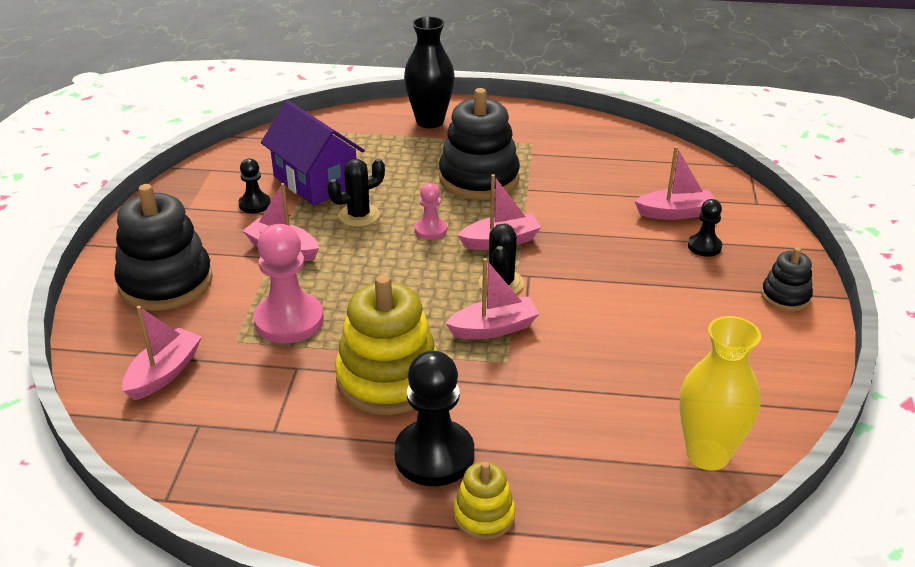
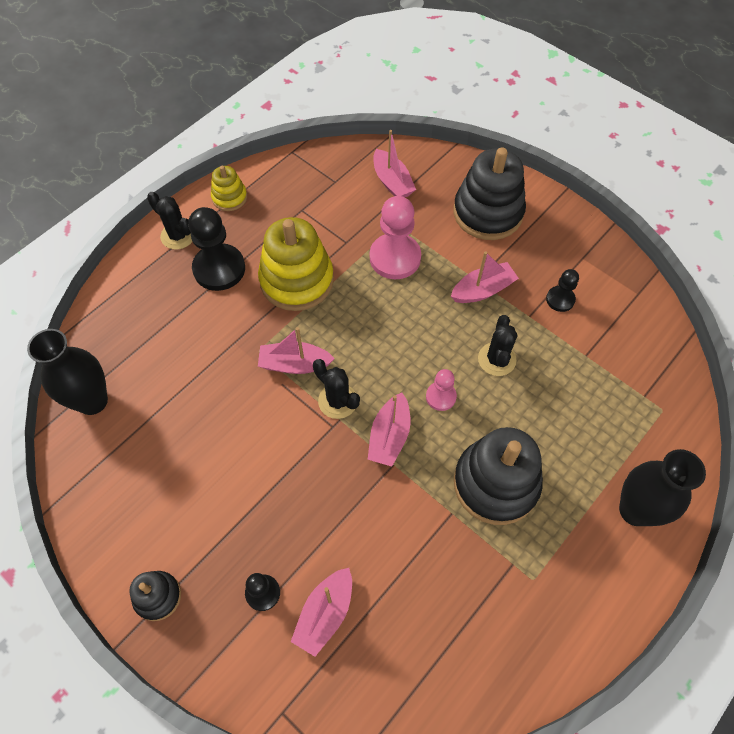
camera: 125 degrees right, 25 degrees up
(315, 181) = (571, 355): purple house -> none
(420, 532) = (178, 235): none -> black cactus
(484, 515) = (161, 266): yellow stacking toy -> yellow stacking toy (229, 197)
(494, 328) = (294, 364): pink boat -> pink boat turned 75 degrees clockwise
(707, 454) = (92, 401): yellow vase -> black vase

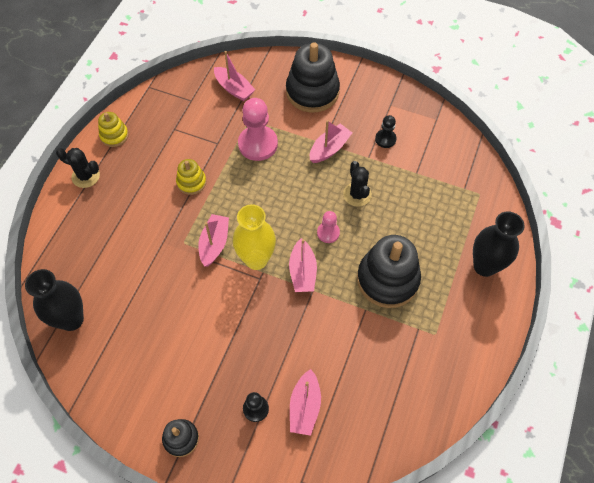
camera: 20 degrees left, 0 degrees up
(219, 269) = (128, 191): black pawn -> none
(294, 364) = (214, 243): pink boat -> pink boat turned 120 degrees clockwise
(297, 280) = (191, 182): yellow stacking toy -> yellow stacking toy, size x0.51
(337, 401) = (256, 259): black cactus -> yellow vase

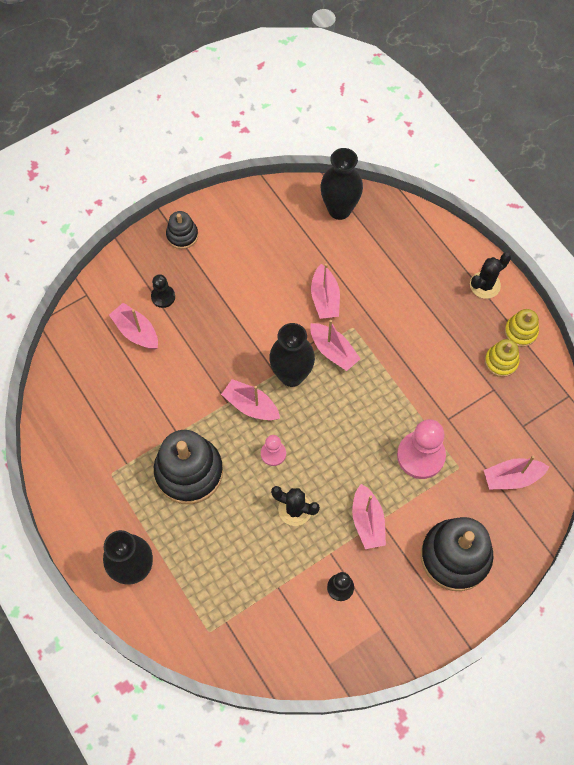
camera: 125 degrees right, 5 degrees up
(170, 277) = (325, 298): none -> pink boat
(191, 182) = (415, 369): yellow stacking toy -> yellow stacking toy (501, 362)
(256, 259) = (291, 375): yellow vase -> black vase

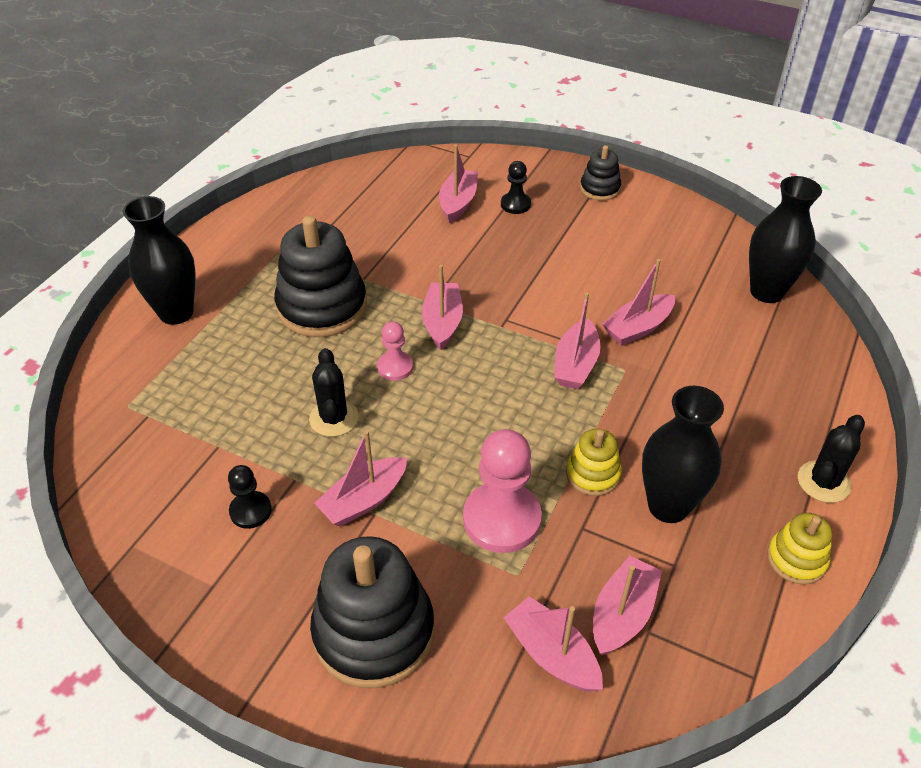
camera: 60 degrees right, 20 degrees down
(291, 375) = (510, 341): black vase -> black vase (668, 506)
(485, 285) = (823, 482): black cactus -> black cactus turned 75 degrees counterclockwise
(501, 362) = (726, 555): yellow stacking toy -> yellow stacking toy (593, 474)
(507, 432) = (622, 614): none -> pink boat

